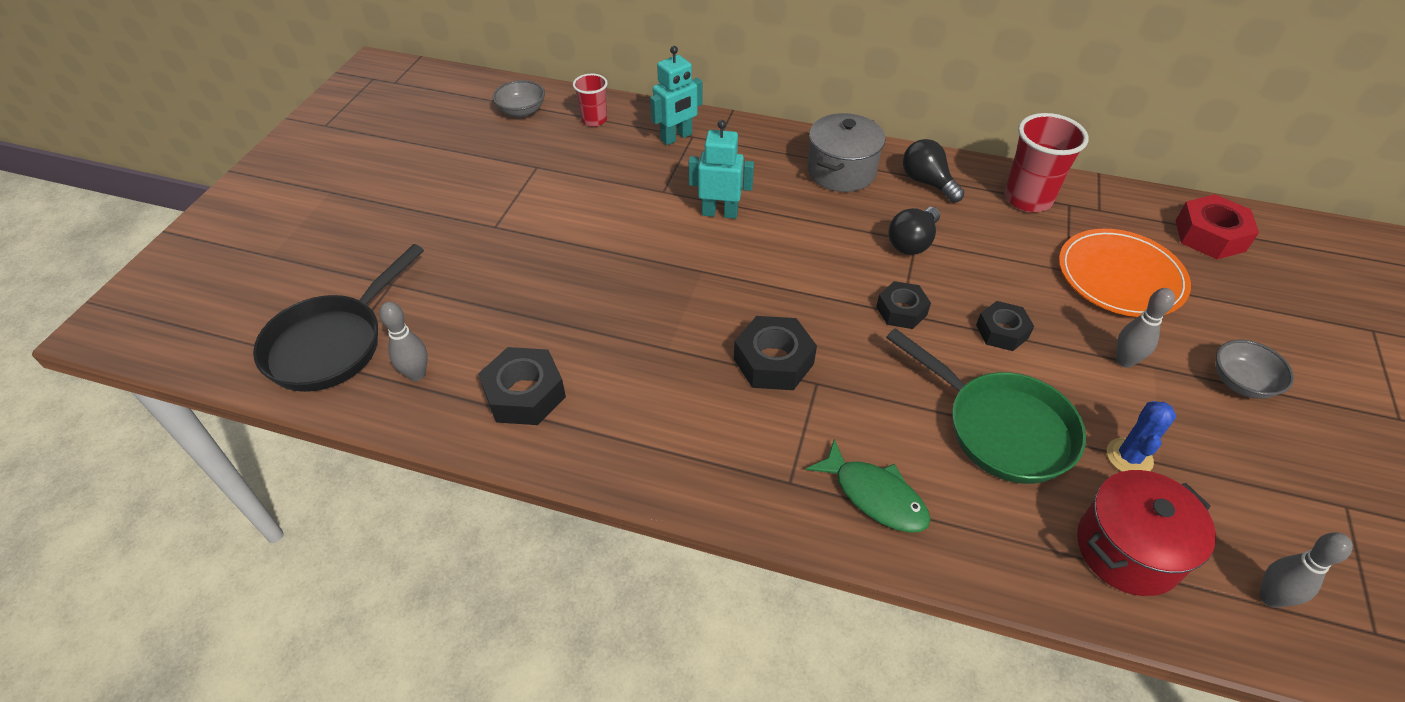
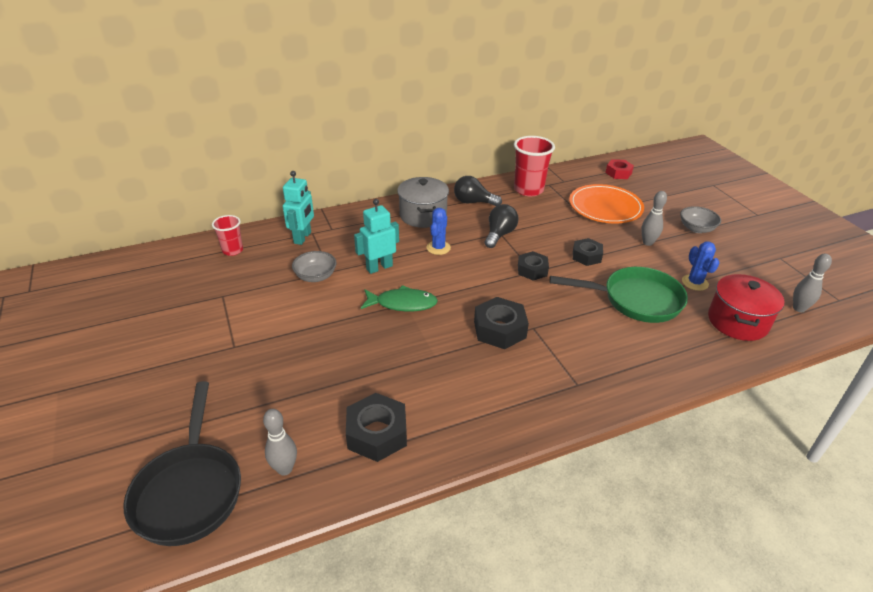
camera: 40 degrees left, 10 degrees down
(522, 111) = (169, 266): grey bowl -> grey bowl (316, 276)
(814, 222) = (438, 248): none -> blue cactus
(875, 495) = (621, 365): green fish -> green fish (402, 303)
(912, 242) = (499, 234): black light bulb -> black light bulb turned 150 degrees counterclockwise
(1210, 235) = (618, 173): red nut -> red nut, size x0.67

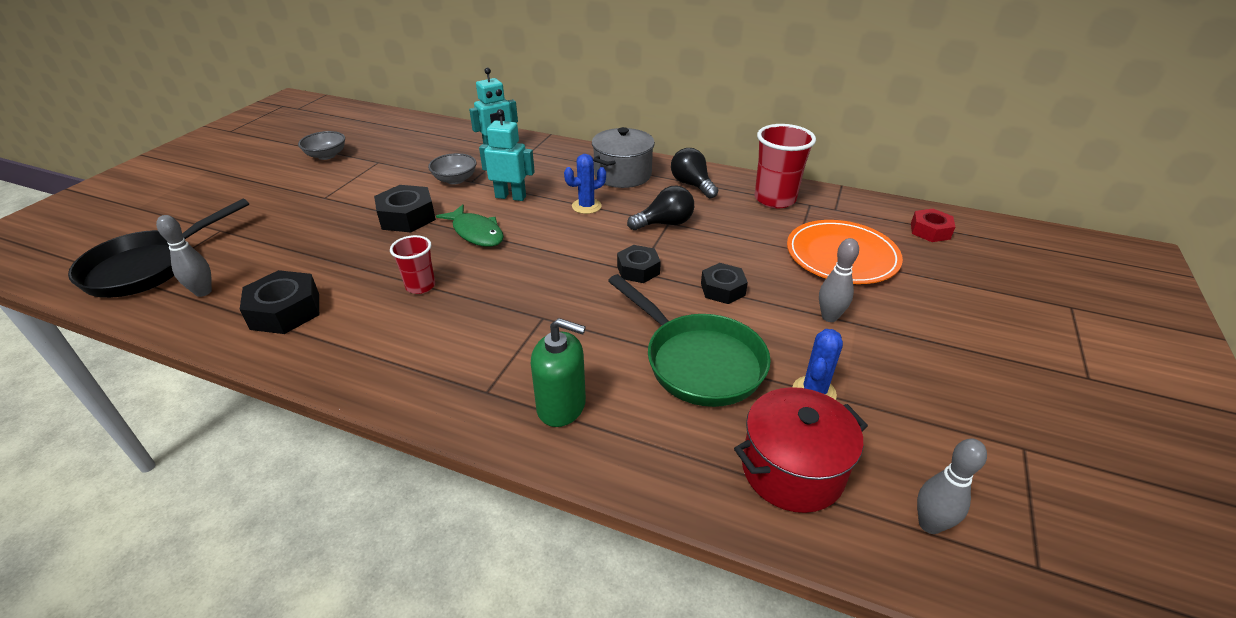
camera: 45 degrees right, 0 degrees up
(232, 250) = (438, 136): red cup -> red cup (420, 286)
(499, 329) = (511, 299): black nut -> black nut (407, 217)
(620, 364) = (561, 406): none -> green soap dispenser
(696, 229) = (936, 340): grey bowl -> grey bowl (326, 155)

